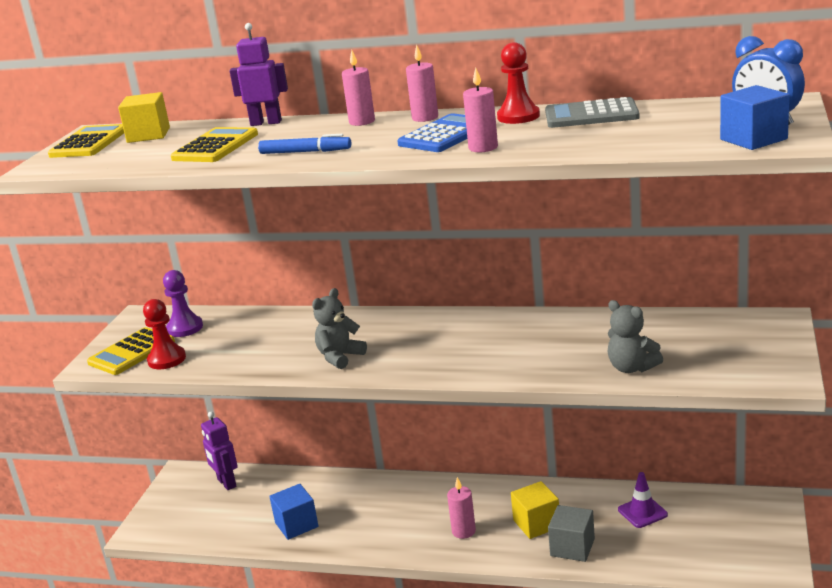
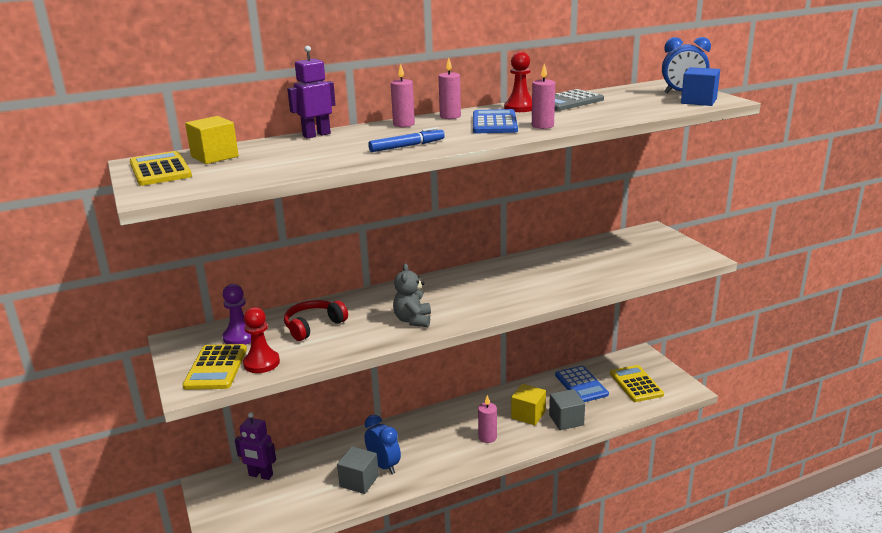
camera: 40 degrees left, 0 degrees up
(215, 146) = (311, 154): yellow calculator -> yellow calculator (636, 384)
(251, 335) = (313, 326): none -> red headphones
(296, 525) = (359, 481): blue cube -> grey cube
(334, 518) = (384, 465): none -> blue clock
(631, 368) = (617, 274): grey teddy bear -> none
(642, 512) = (581, 385): purple traffic cone -> blue calculator

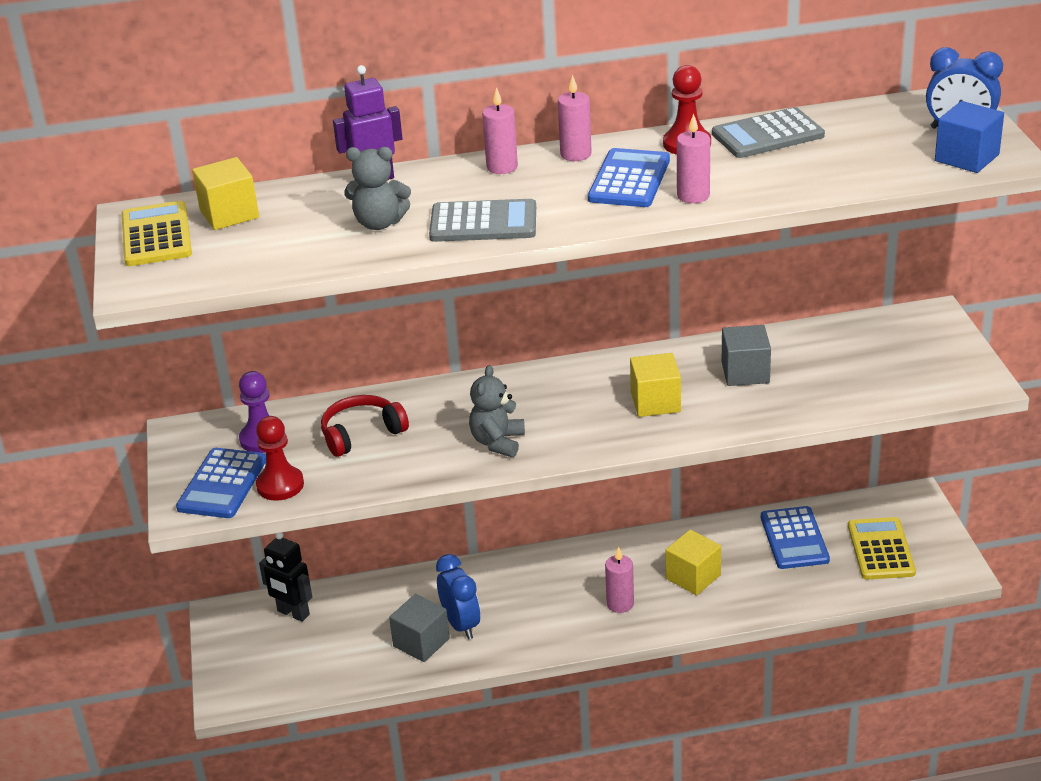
camera: 15 degrees right, 10 degrees up
(216, 368) = (222, 484): yellow calculator -> blue calculator
(260, 475) = (293, 613): purple robot -> black robot
(331, 152) = (379, 223): none -> grey teddy bear
(407, 146) = (483, 222): blue marker -> grey calculator
(509, 287) = (655, 402): none -> yellow cube
(566, 420) = (746, 594): grey cube -> grey cube (745, 372)

